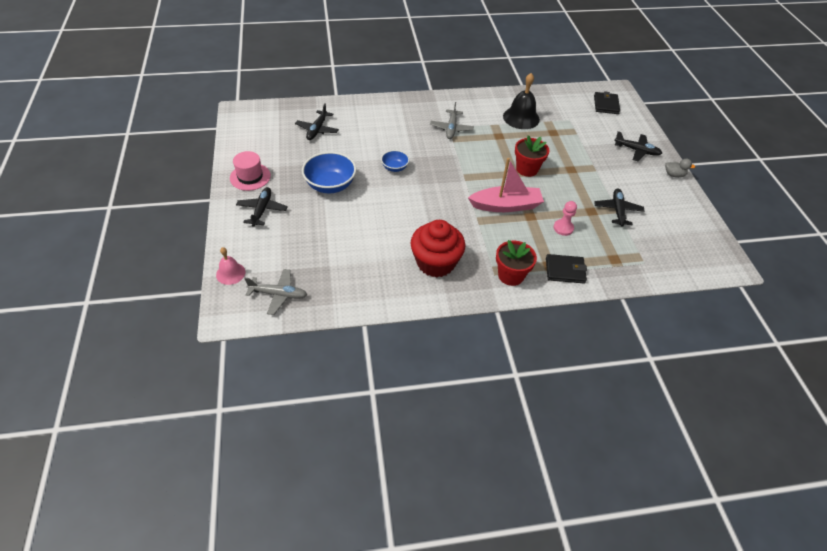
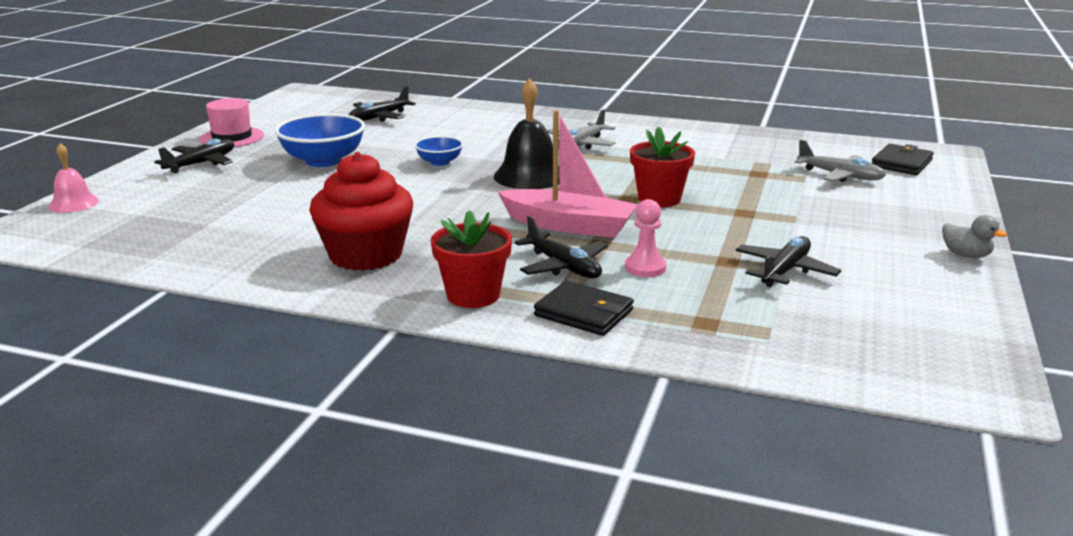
camera: 30 degrees right, 25 degrees down
(278, 294) = (98, 233): grey plane -> grey plane (840, 176)
(521, 118) = (716, 152): black bell -> black bell (529, 176)
(637, 151) = (910, 216): black plane -> black plane (563, 266)

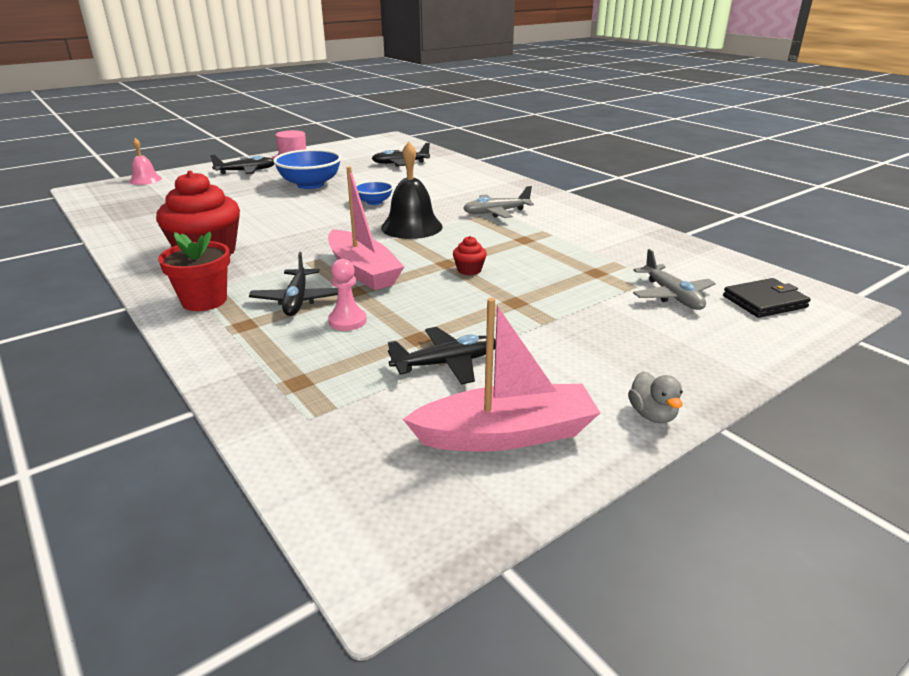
camera: 35 degrees right, 5 degrees up
(584, 313) = (238, 339): black wallet -> none
(659, 199) = (469, 270): red flower pot -> red cupcake
(910, 299) = (506, 434): none -> pink boat

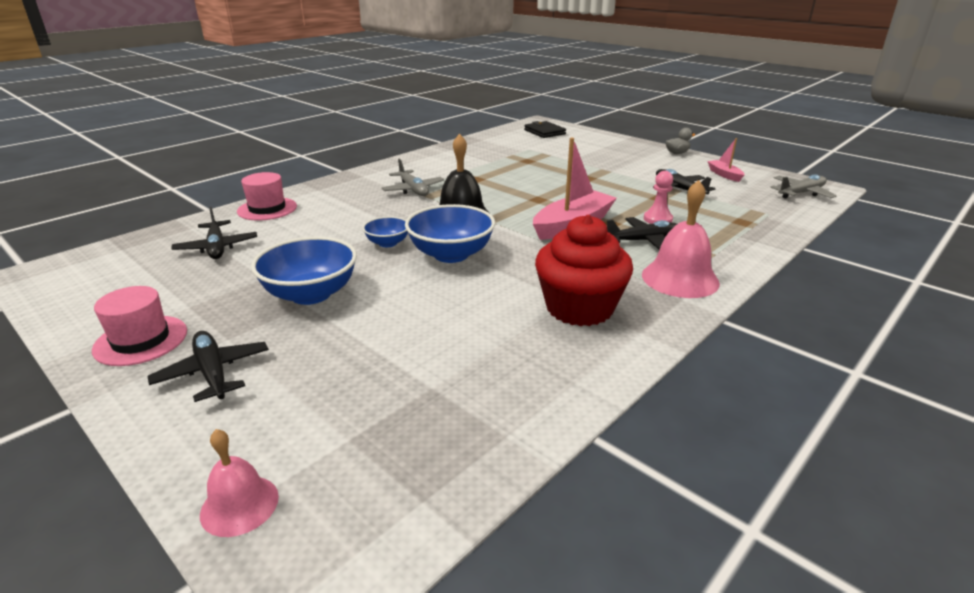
camera: 100 degrees left, 0 degrees up
(204, 301) = (680, 278): red flower pot -> pink bell
(336, 220) = (451, 254): none -> blue bowl
(466, 170) = (267, 209): none -> pink hat
(469, 270) = (546, 191): red cupcake -> none
(506, 434) = (724, 175): pink boat -> pink boat, size x0.52
(672, 296) = (550, 146): grey plane -> grey plane (801, 193)

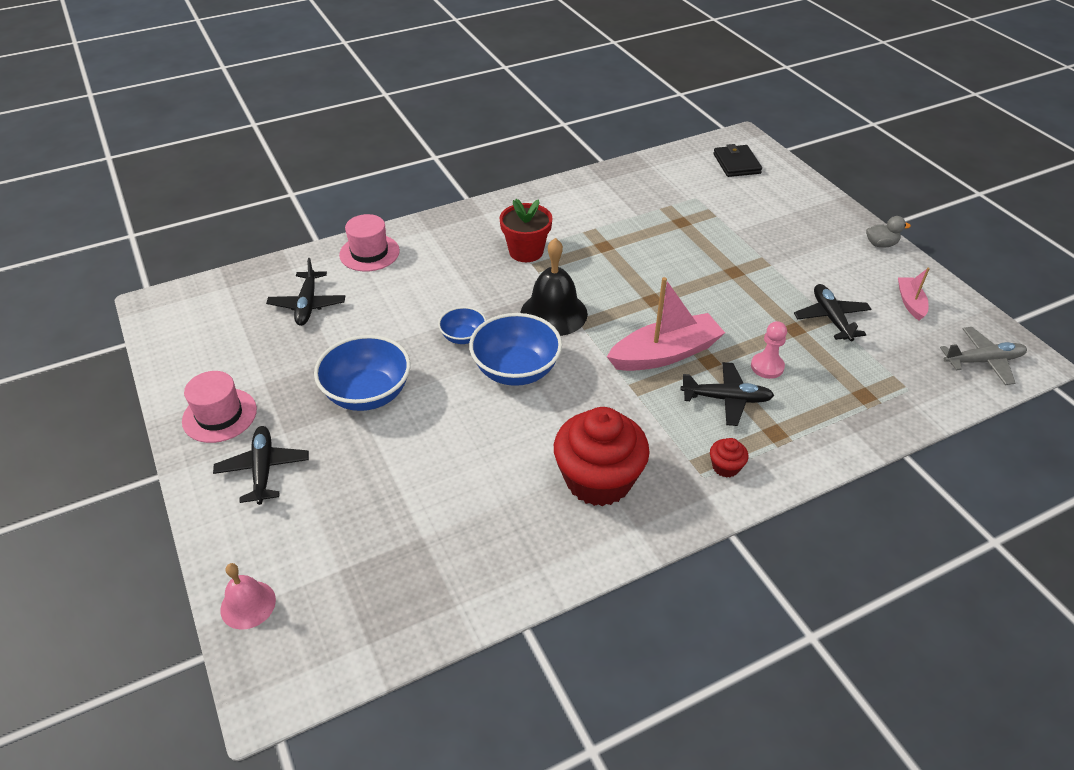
camera: 20 degrees right, 15 degrees up
(413, 190) = (526, 251): grey plane -> red flower pot
(680, 278) = (725, 467): pink bell -> red cupcake

